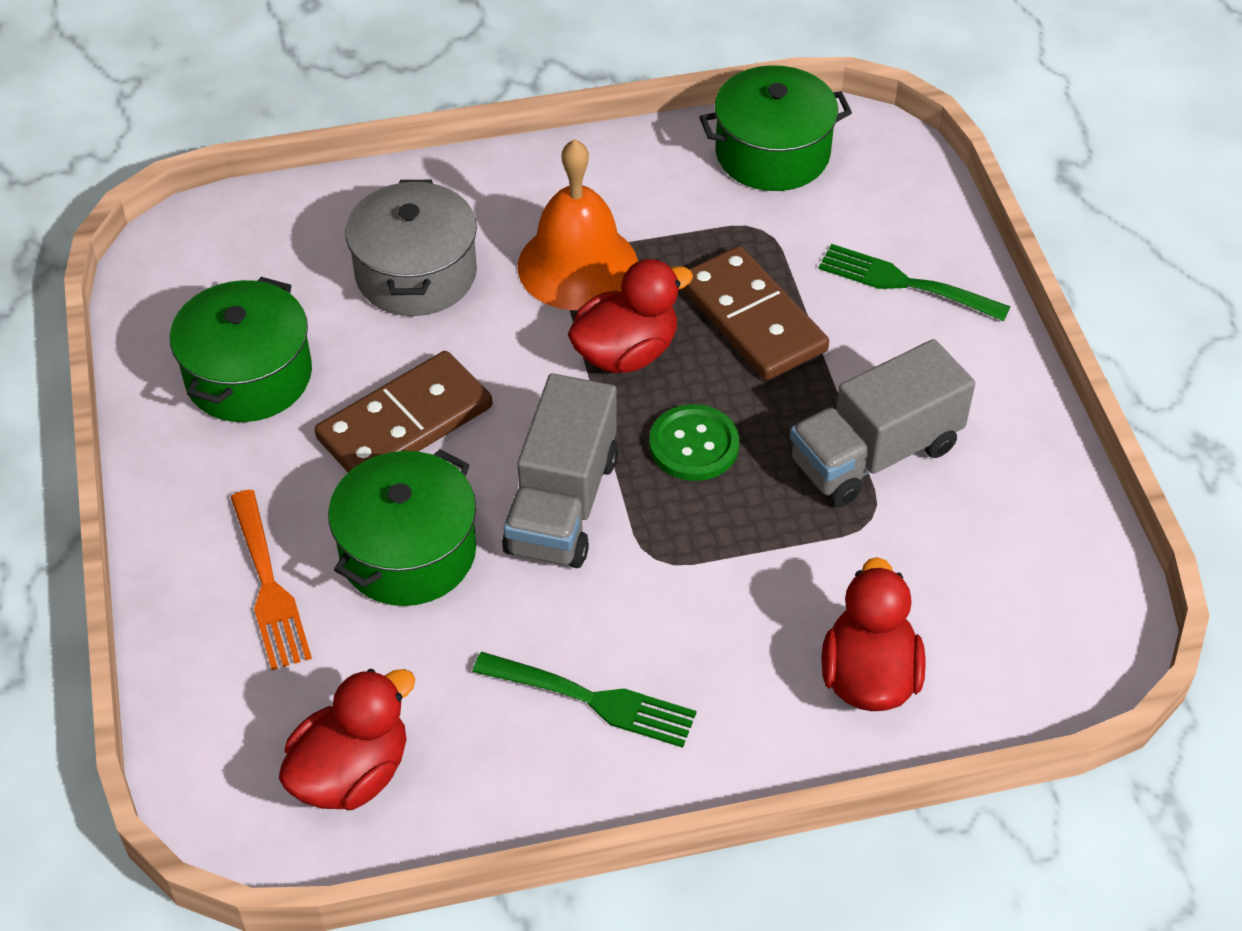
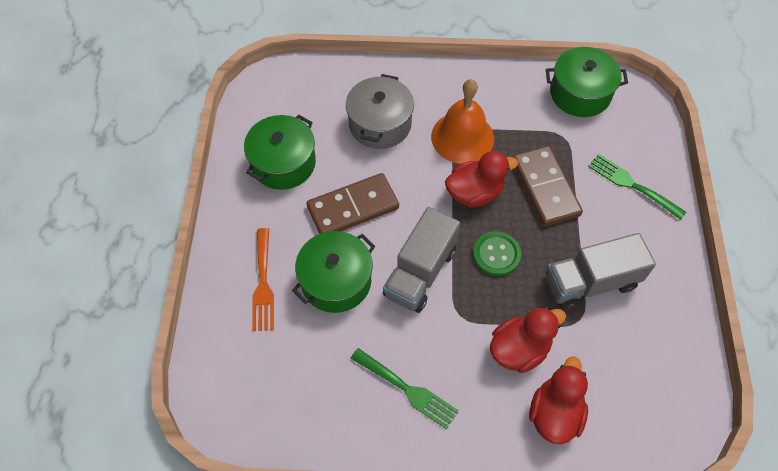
camera: 15 degrees right, 10 degrees up
(352, 773) = (276, 399): red duck -> red duck (519, 349)

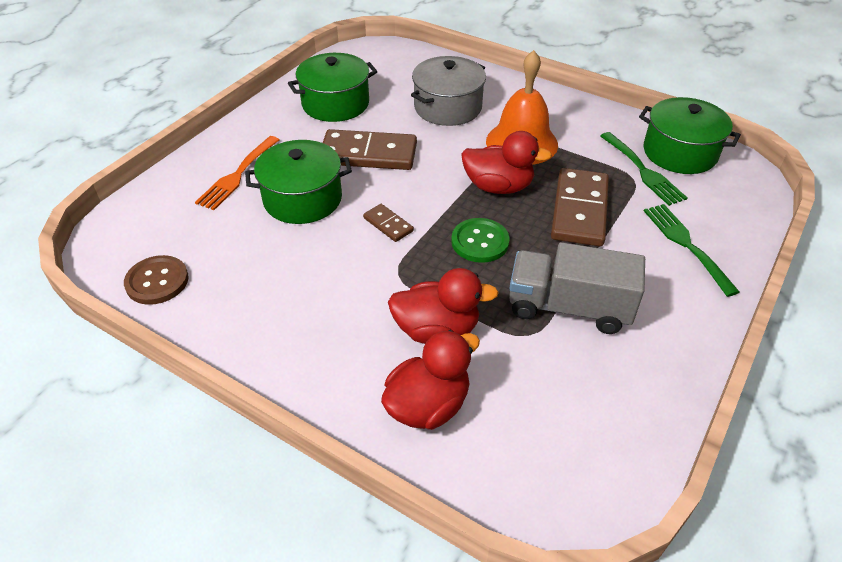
camera: 30 degrees right, 15 degrees down
(287, 421) = (157, 281): none -> brown button
(407, 390) = (290, 310): green fork -> green fork (643, 171)
(420, 272) = (388, 224): grey truck -> brown domino

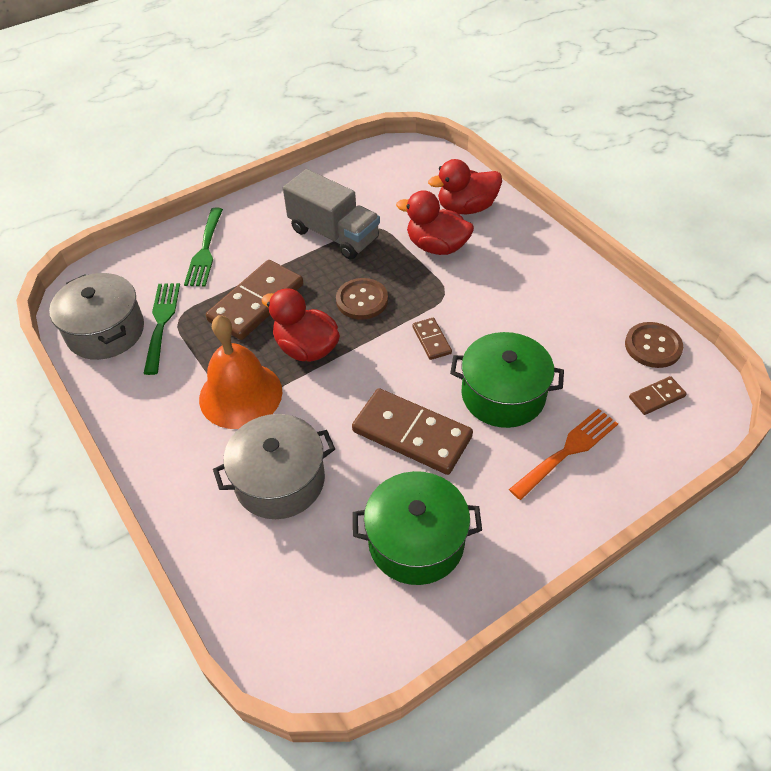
camera: 155 degrees left, 5 degrees up
(157, 234) = (656, 397): none -> brown domino
(480, 242) = (362, 300): green button -> brown button
(680, 152) = (105, 331): green pot -> grey pot

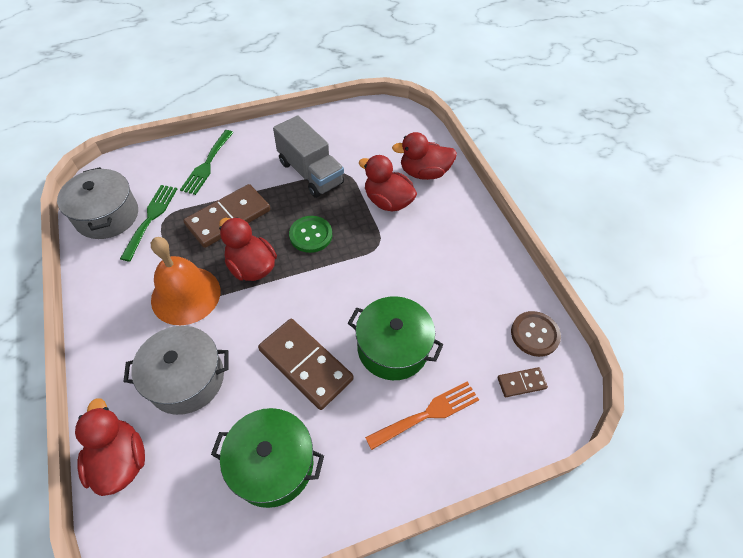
camera: 10 degrees right, 5 degrees up
(238, 580) = (120, 460): none -> red duck
(362, 300) = (311, 235): brown button -> green button
(431, 340) = (352, 284): brown domino -> none

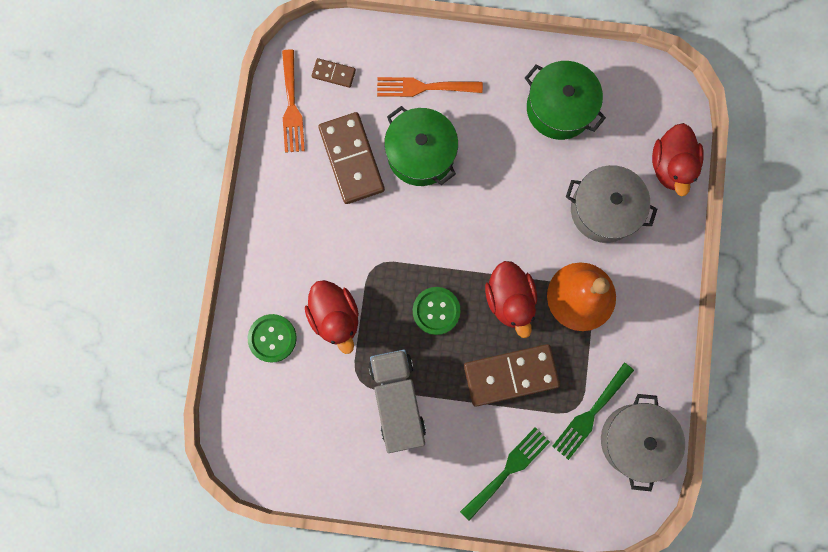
camera: 150 degrees left, 25 degrees up
(306, 364) = (501, 175): brown domino -> brown domino (351, 159)
(424, 173) = (272, 338): red duck -> green button
(534, 334) = (292, 106): brown button -> orange fork

